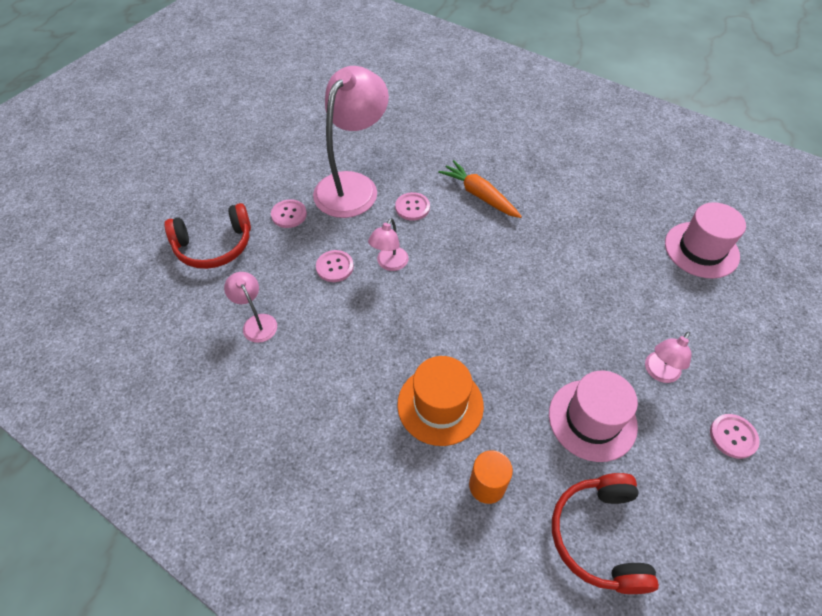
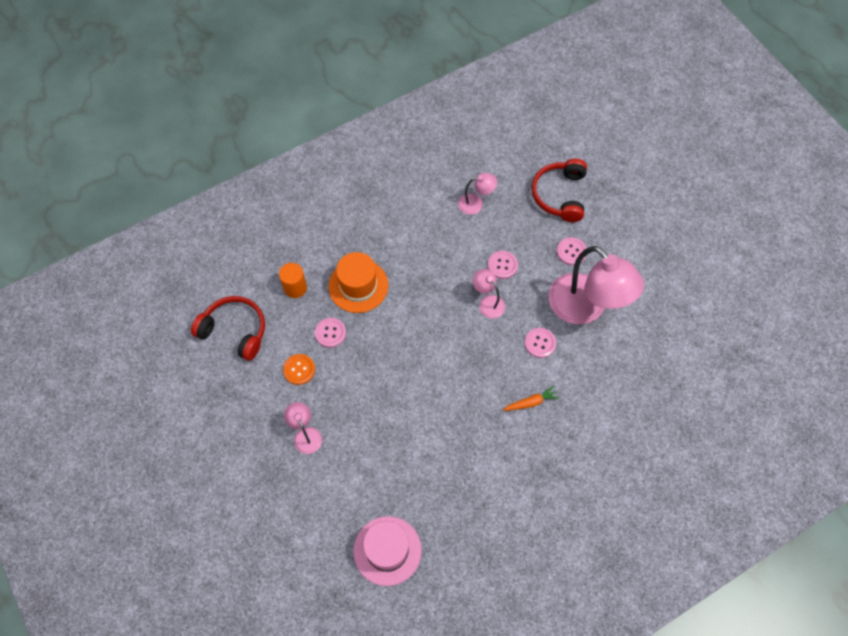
camera: 115 degrees right, 10 degrees up
(479, 195) = (531, 402): orange carrot -> orange carrot, size x0.63
(592, 419) = (299, 370): pink hat -> orange button
(733, 436) = (239, 450): pink button -> pink button (330, 333)

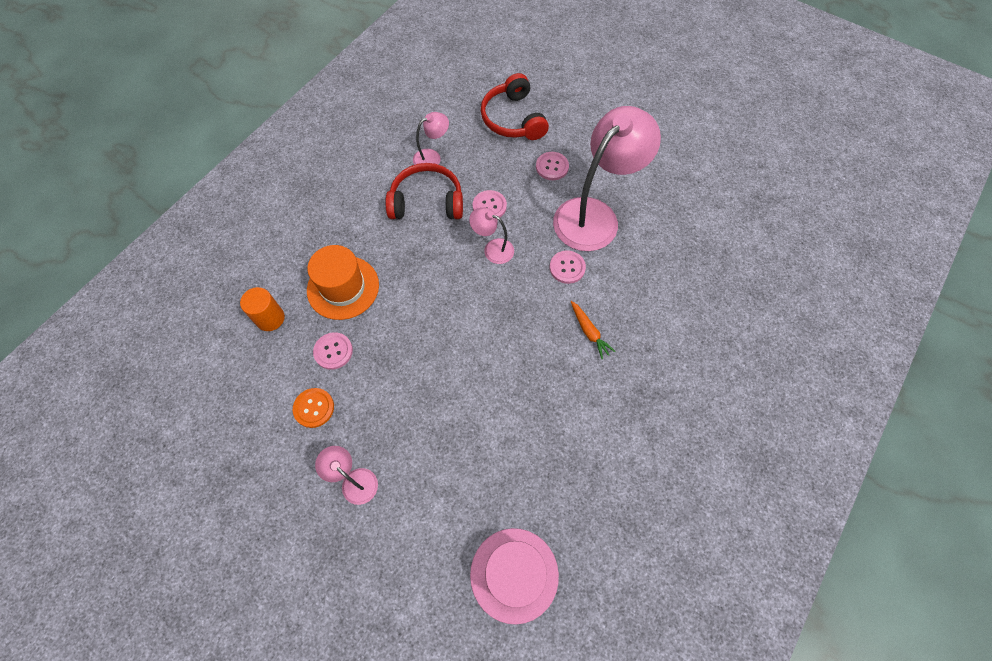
camera: 25 degrees left, 0 degrees up
(234, 331) = (216, 396): red headphones -> red headphones (427, 201)
(531, 402) = (589, 332): orange carrot -> orange carrot turned 105 degrees clockwise
(585, 308) = (594, 215): pink lamp -> pink lamp turned 75 degrees counterclockwise

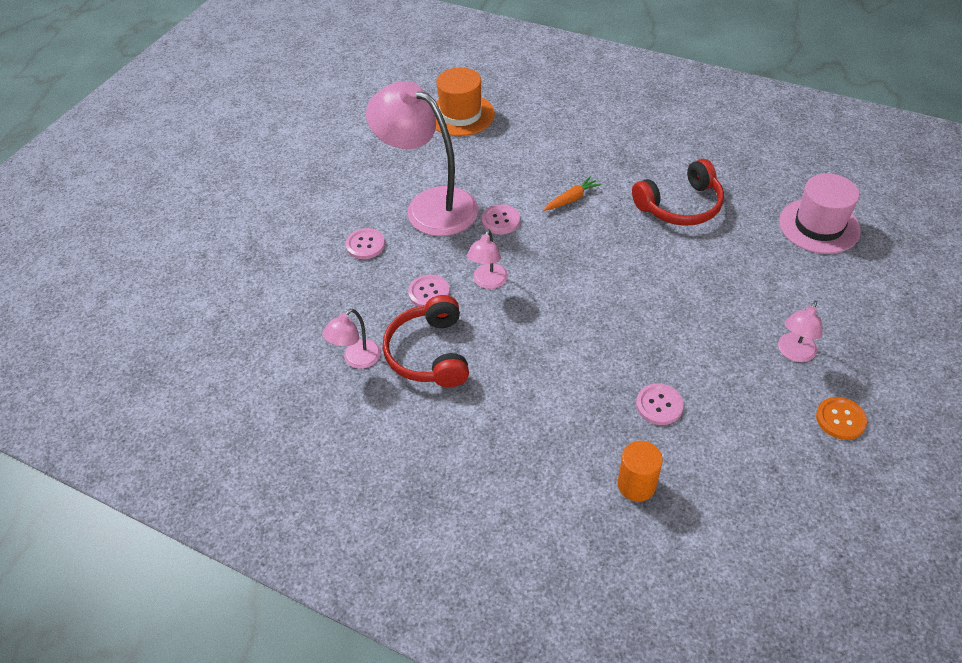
camera: 95 degrees left, 15 degrees down
(314, 408) = (733, 407): orange button -> orange button (840, 419)
(343, 287) = (572, 415): orange hat -> orange hat (461, 115)
(432, 157) = (357, 360): pink lamp -> pink lamp turned 105 degrees counterclockwise
(513, 119) = (290, 287): red headphones -> red headphones (680, 206)

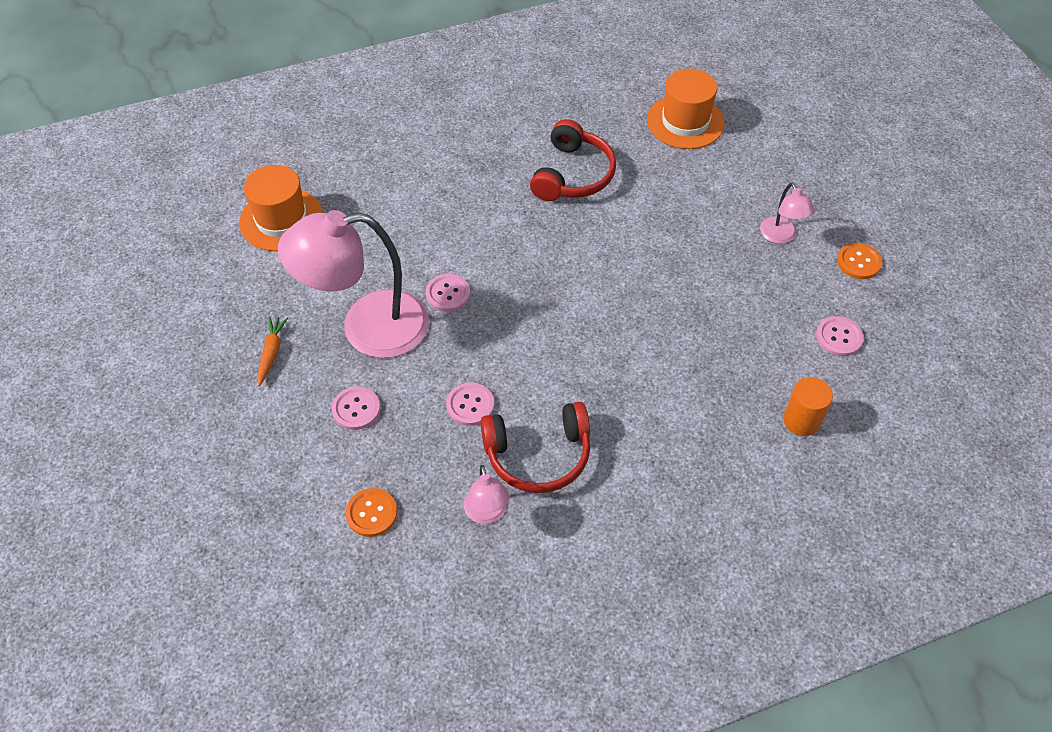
camera: 50 degrees left, 5 degrees up
(300, 306) = (371, 513): none -> orange button
(429, 353) = (538, 455): red headphones -> red headphones turned 45 degrees counterclockwise
(488, 282) = (507, 356): pink lamp -> none
(571, 199) = (482, 230): orange carrot -> orange carrot (271, 353)
(659, 405) = (746, 349): pink button -> pink button (839, 337)
(819, 226) = (685, 122): pink hat -> orange hat

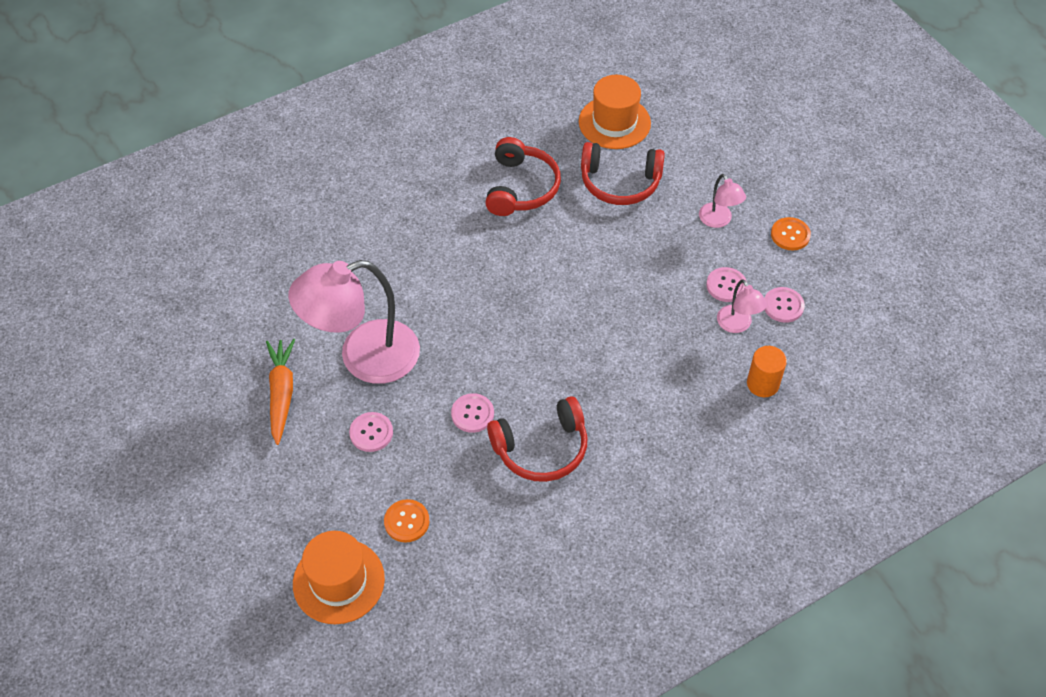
camera: 10 degrees left, 0 degrees up
(271, 353) = (281, 393): orange carrot -> orange carrot, size x1.60
(281, 219) = (259, 267): orange hat -> orange hat (338, 581)
(448, 294) = (430, 316): pink button -> pink button (726, 285)
(487, 513) = (507, 506): pink lamp -> pink lamp (737, 325)
(680, 183) = (620, 182): none -> red headphones

